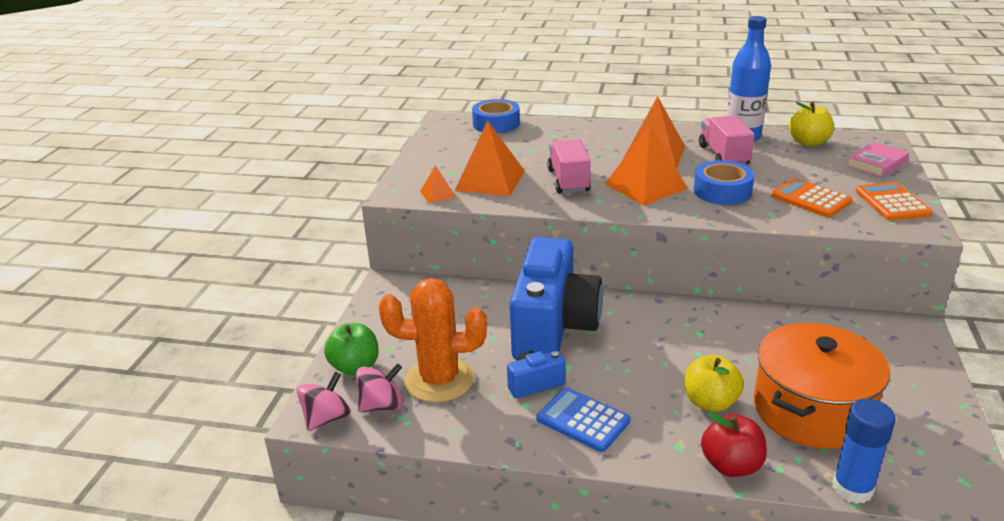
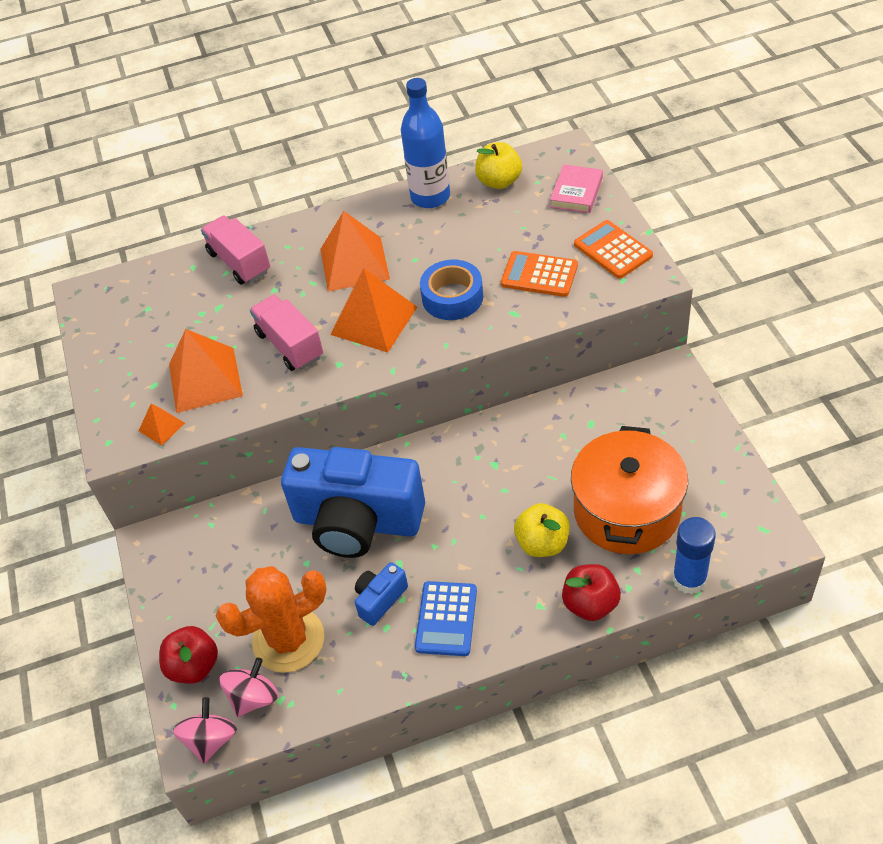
camera: 25 degrees left, 20 degrees up
(355, 367) = (194, 666): green apple -> red apple
(496, 124) = (149, 277): blue tape -> none
(553, 328) = (357, 522): blue camera -> blue camera turned 120 degrees clockwise
(583, 420) = (446, 619): blue calculator -> blue calculator turned 90 degrees counterclockwise
(723, 156) = (426, 238): pink truck -> pink truck (239, 262)

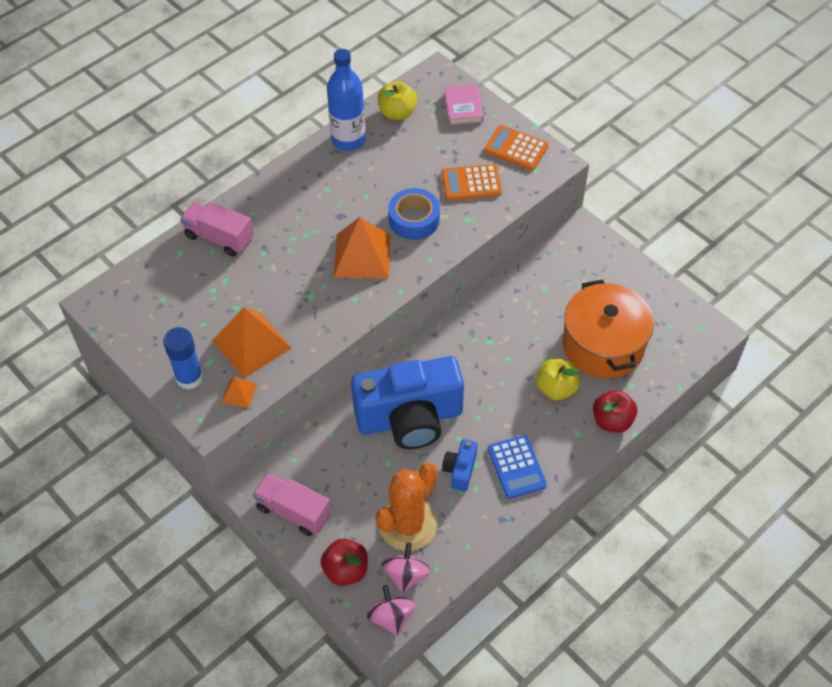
camera: 30 degrees left, 5 degrees up
(290, 345) = (305, 295): pink truck -> pink truck (293, 511)
(354, 263) = (318, 213): orange pyramid -> none
(689, 579) = (670, 380): blue glue stick -> blue glue stick (189, 378)

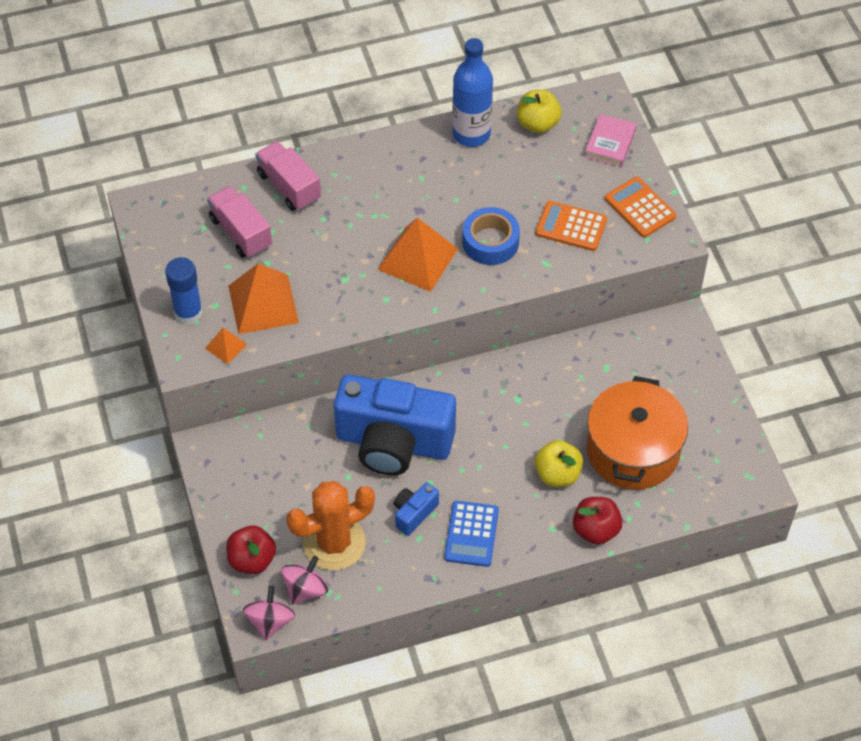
camera: 25 degrees right, 0 degrees up
(293, 511) = (233, 484): pink truck -> pink truck (241, 233)

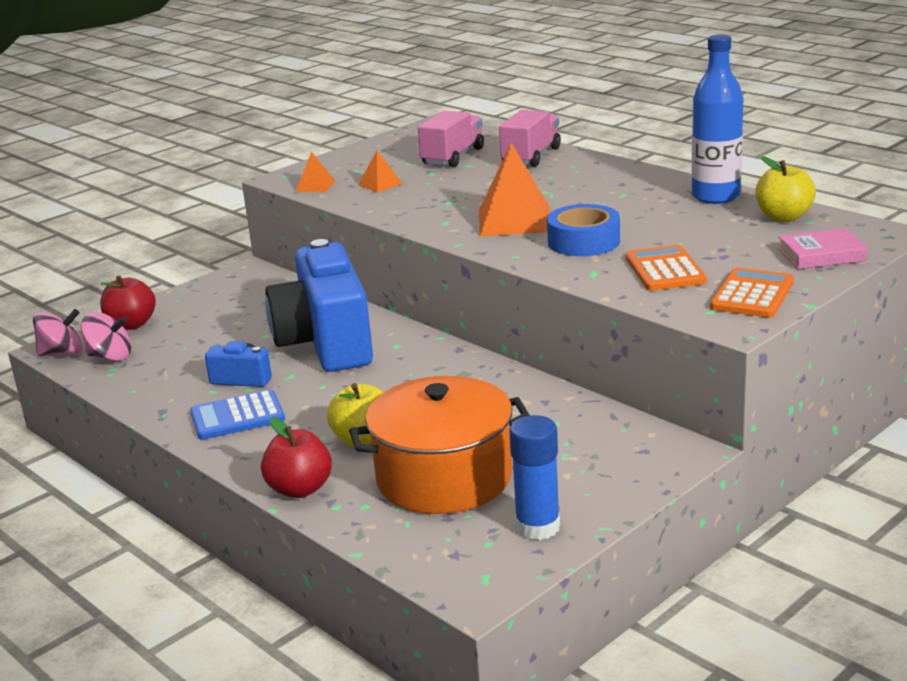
camera: 65 degrees right, 30 degrees down
(188, 313) = (339, 165): blue glue stick -> blue glue stick (537, 527)
(263, 304) = (380, 184): orange pyramid -> orange pyramid, size x0.49
(334, 543) = (176, 353): orange cactus -> none

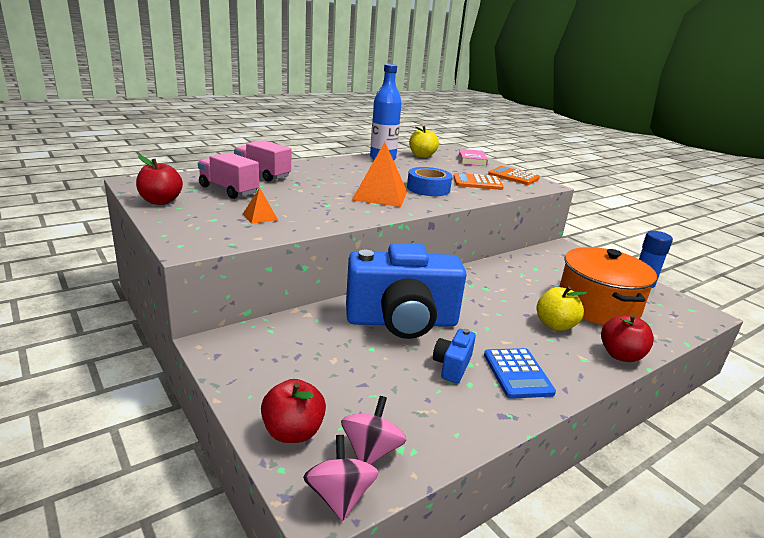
camera: 85 degrees left, 0 degrees up
(315, 186) = (230, 237): orange pyramid -> none
(390, 144) = (161, 201): none -> red apple

